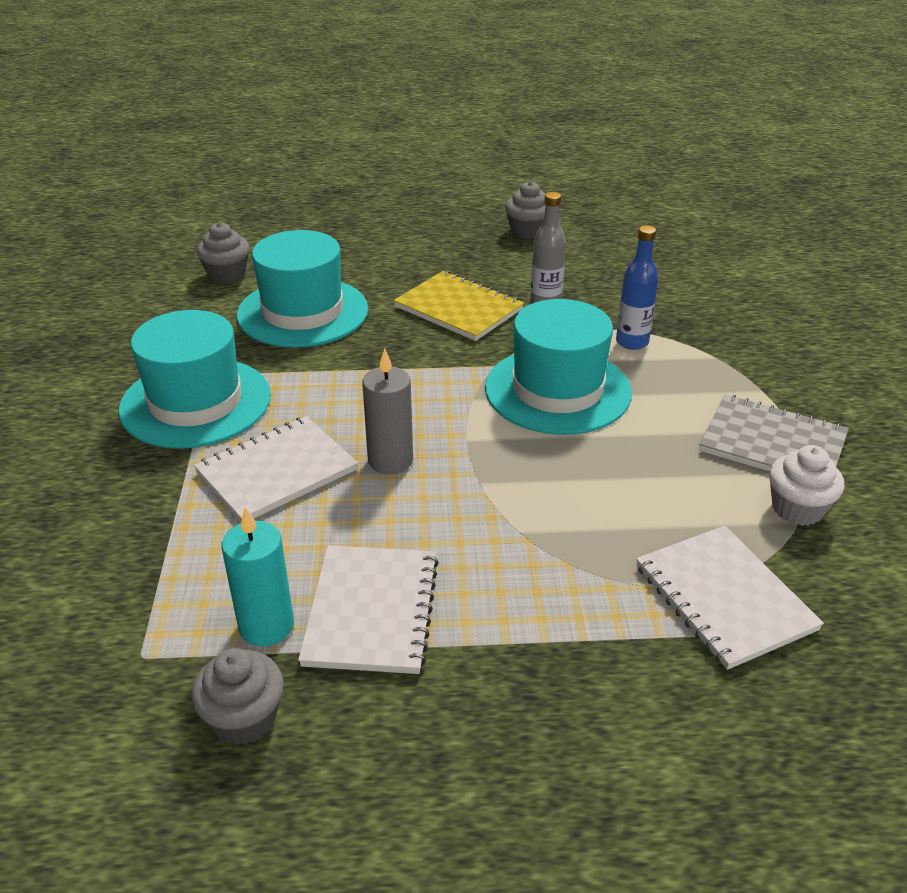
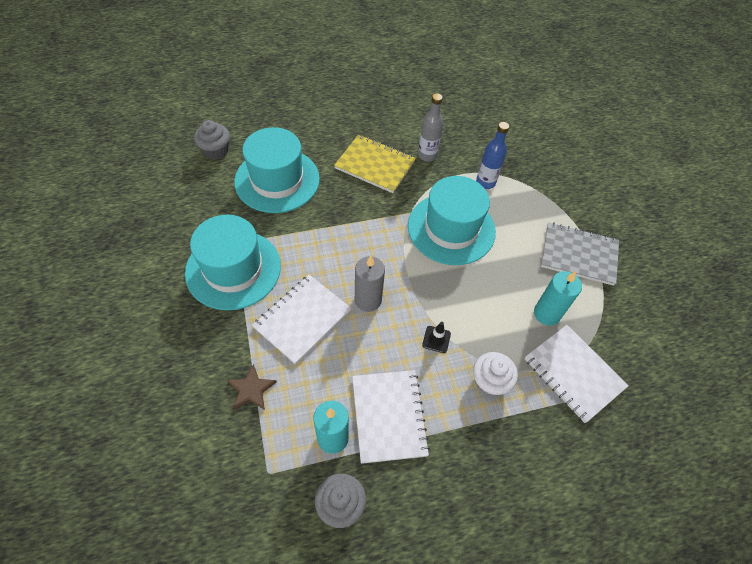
camera: 15 degrees left, 20 degrees up
(161, 546) = (251, 389): none -> brown star
(488, 522) = (436, 339): none -> black traffic cone
(527, 231) = (400, 89): grey cupcake -> none
(694, 512) = (546, 314): none -> turquoise candle
(797, 508) = (600, 302): white cupcake -> white cupcake (489, 382)

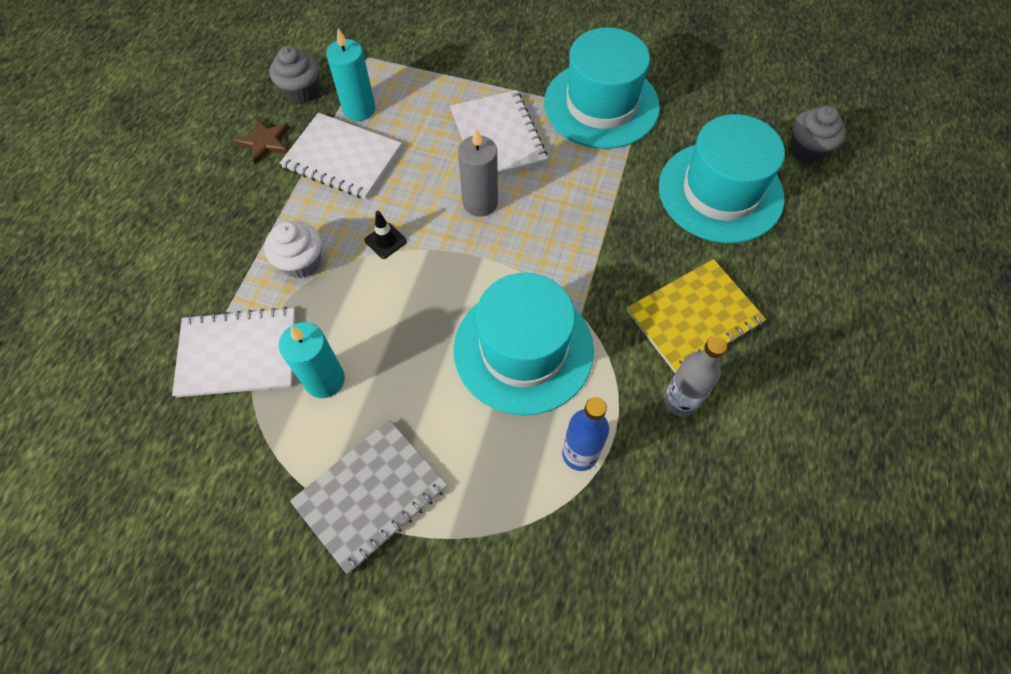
camera: 125 degrees right, 5 degrees up
(251, 389) = (451, 72): brown star -> brown star (265, 142)

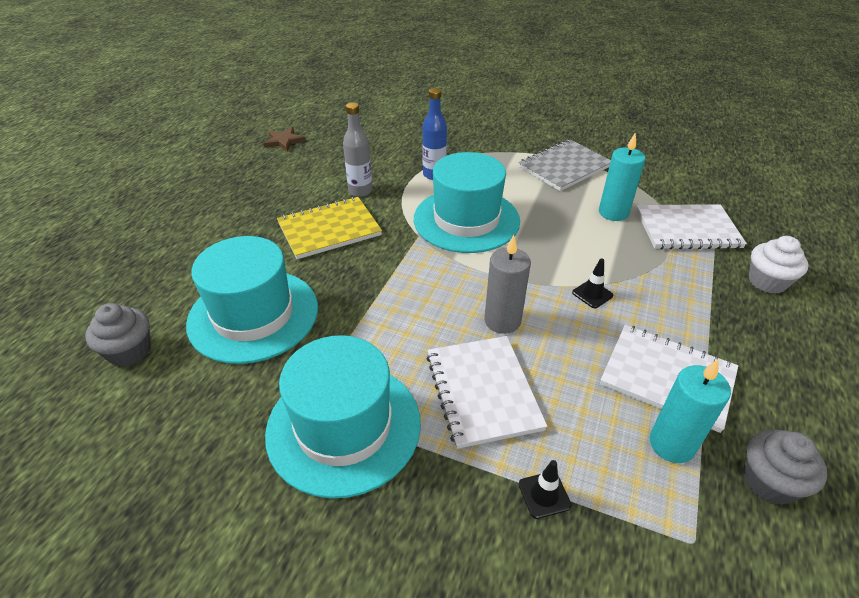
camera: 175 degrees left, 20 degrees down
(265, 142) = (774, 404): brown star -> brown star (284, 141)
(301, 262) = (666, 282): white cupcake -> white cupcake (767, 281)
(456, 74) = (544, 495): none -> black traffic cone

